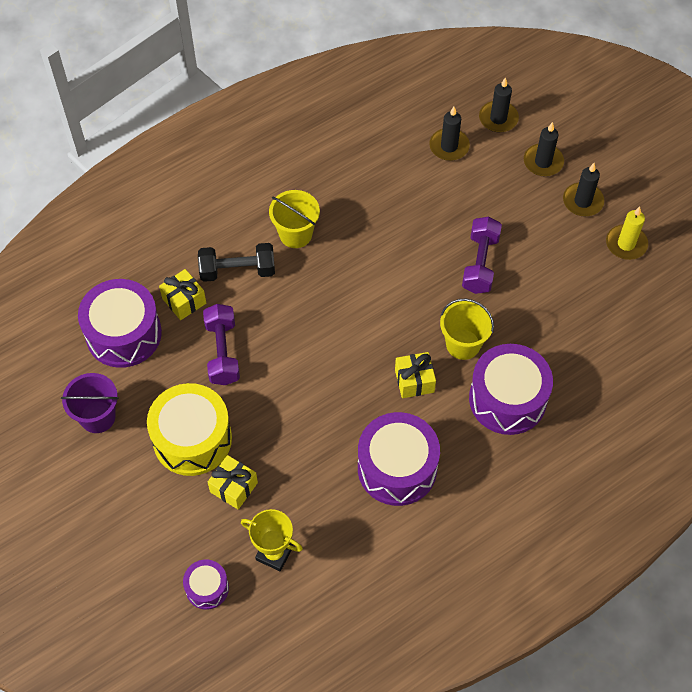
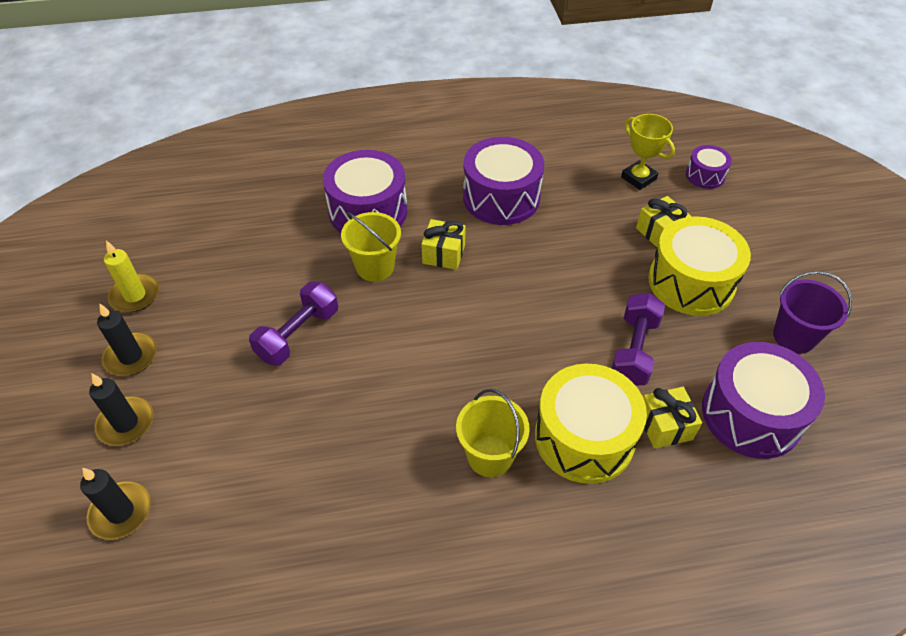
camera: 155 degrees left, 10 degrees down
(237, 271) = (584, 437): black dumbbell -> yellow drum
(449, 146) = (217, 498): black candle -> none

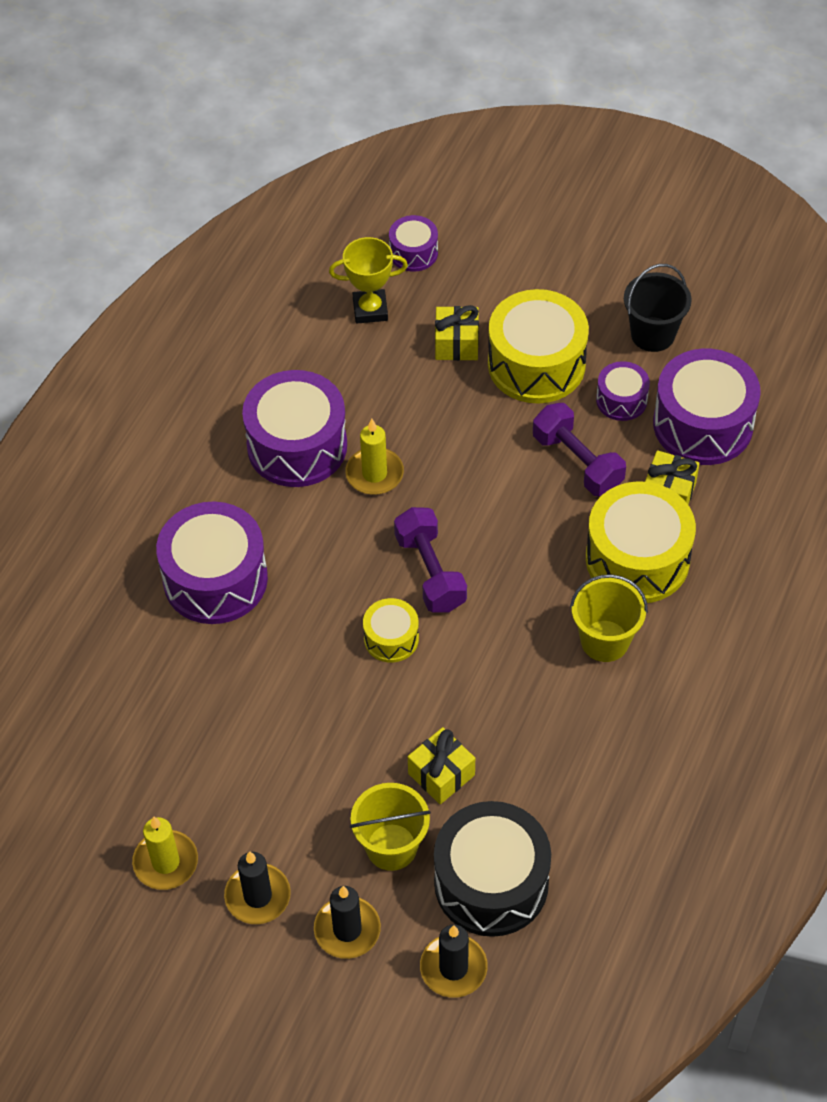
camera: 55 degrees left, 5 degrees up
(213, 497) = (491, 882): none -> black drum
(298, 334) = (346, 728): purple dumbbell -> purple dumbbell (430, 572)
(375, 267) = (306, 614): yellow bucket -> yellow bucket (391, 847)
(390, 321) = (391, 638): none -> yellow drum
(443, 254) = (337, 543): yellow gift -> yellow gift (441, 774)
(515, 244) = (374, 474): none -> yellow candle
(715, 348) = (621, 400): none -> purple drum
(794, 336) = (652, 334): purple bucket -> black bucket

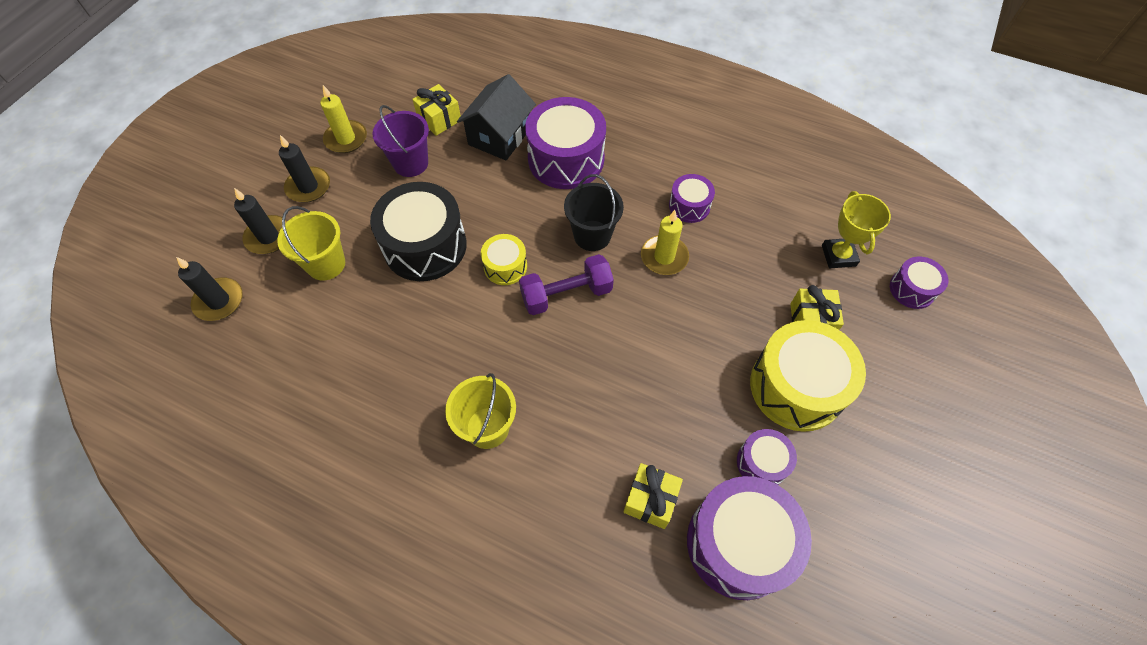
camera: 90 degrees right, 5 degrees up
(169, 661) = (499, 136): none -> black house
(217, 768) = (410, 163): none -> purple bucket
(297, 446) = (689, 206): purple drum -> purple drum, size x0.52
(441, 774) = (379, 297): yellow gift -> yellow gift (439, 119)
(491, 882) = (279, 328): black drum -> black drum (425, 246)
(577, 462) = (684, 416): purple dumbbell -> none
(637, 559) = (573, 463): yellow drum -> none
(652, 334) = (852, 501): black bucket -> black bucket (592, 235)

